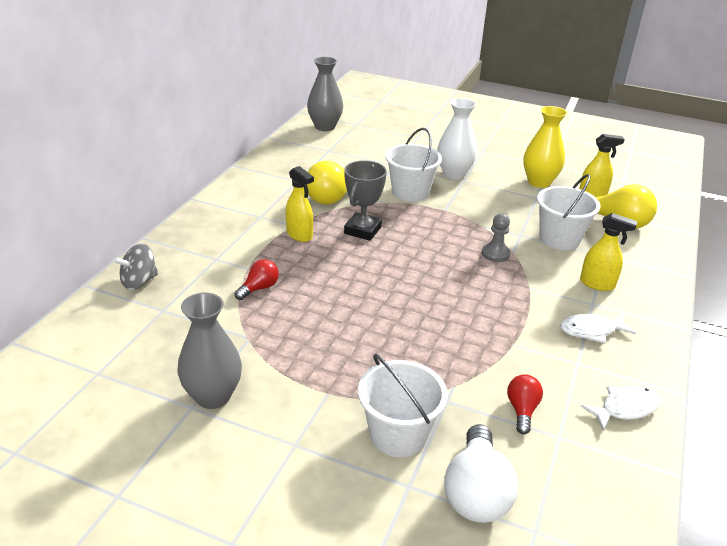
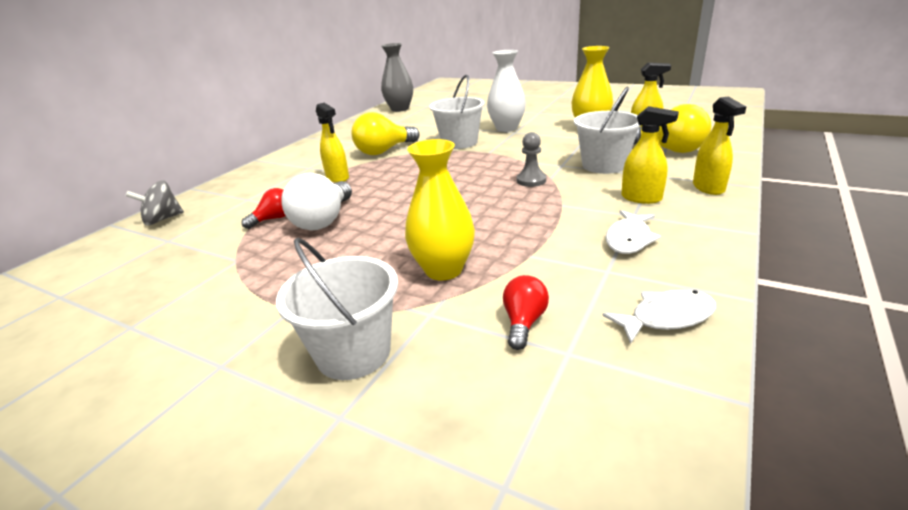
camera: 10 degrees right, 5 degrees down
(213, 396) = (161, 315): grey vase -> none
(362, 230) = (401, 171): grey trophy -> none
(444, 356) = (443, 270): none -> yellow vase
(476, 492) = (430, 426): white light bulb -> white light bulb (324, 220)
(591, 331) = (629, 239): white fish -> white fish turned 60 degrees counterclockwise
(652, 275) = (708, 188): none -> yellow spray bottle

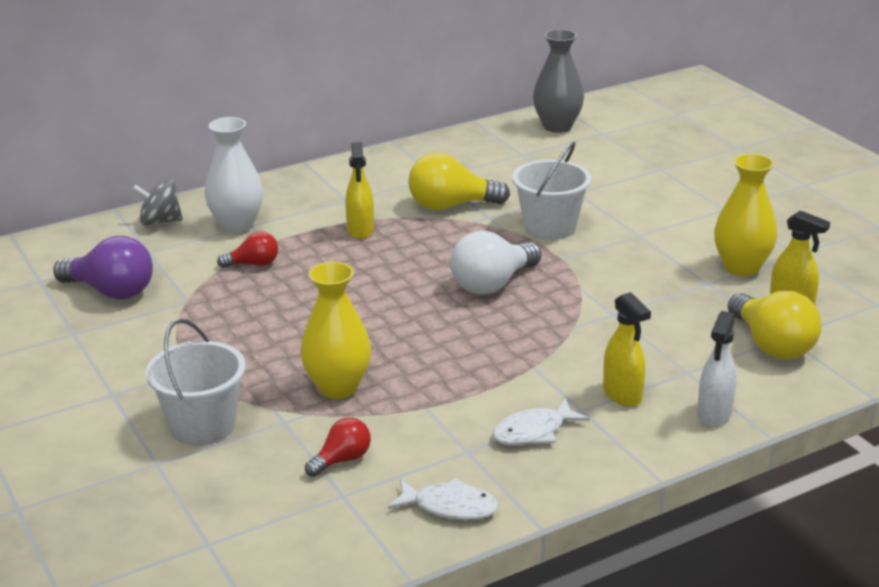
camera: 30 degrees right, 0 degrees up
(150, 279) = (111, 291): none -> purple light bulb
(324, 220) = (294, 286): white light bulb -> white light bulb (492, 284)
(506, 128) = (638, 224): white vase -> white vase (237, 225)
(531, 180) = (548, 321): grey pawn -> none
(604, 165) = (657, 335): white bucket -> none
(708, 188) = (714, 414): yellow spray bottle -> white spray bottle

